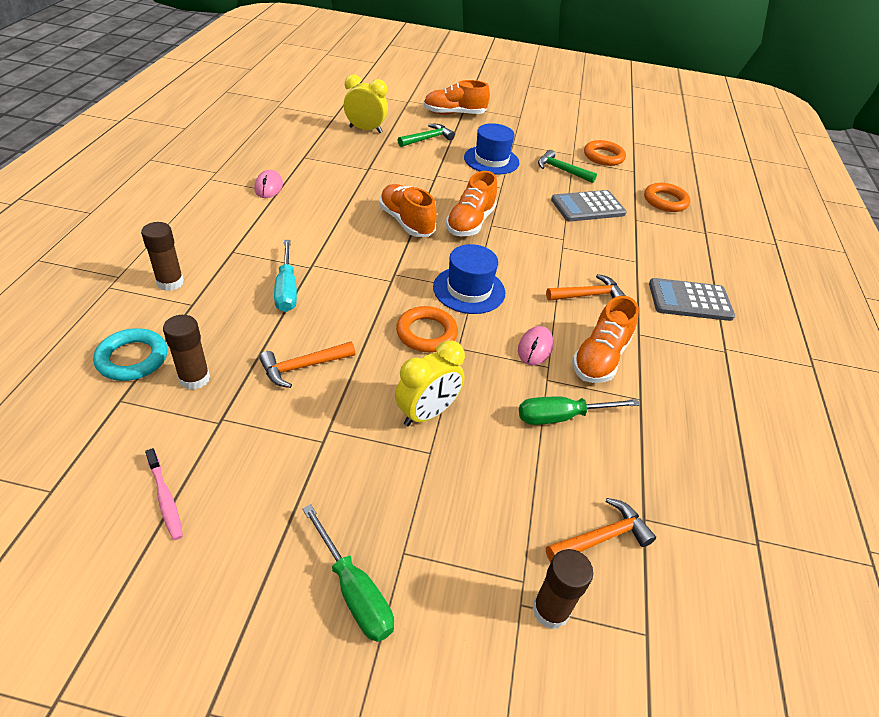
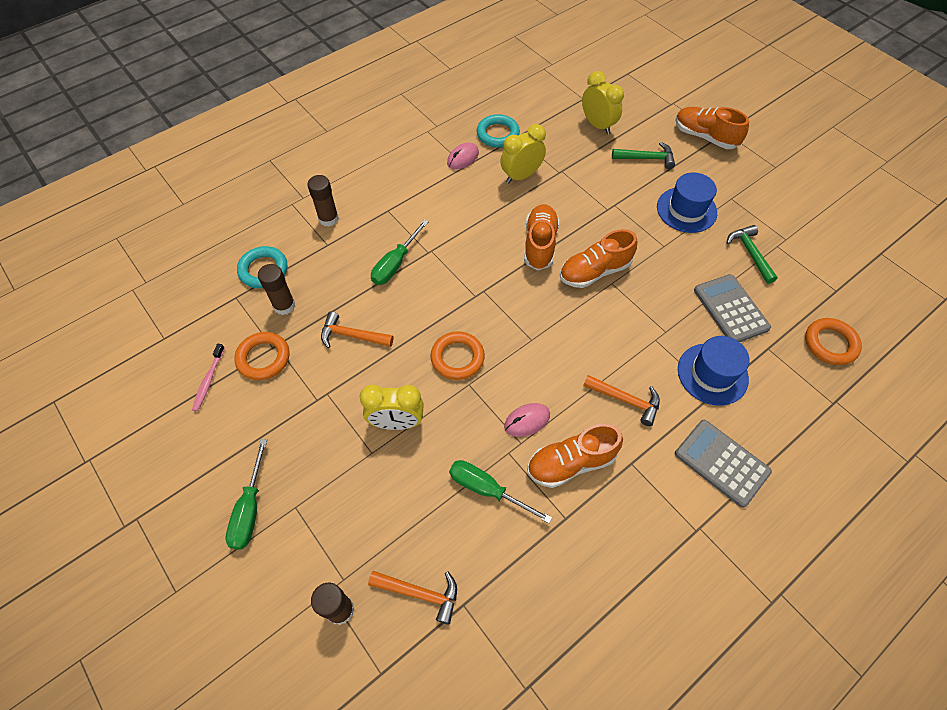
camera: 45 degrees right, 15 degrees up
(284, 160) = (497, 134): none -> turquoise ring
(286, 289) = (395, 264): turquoise screwdriver -> green screwdriver
(338, 182) = (521, 176): none -> yellow clock
(469, 290) = (527, 338): blue hat -> blue hat (712, 374)
(587, 207) = (730, 309): grey calculator -> grey calculator turned 45 degrees clockwise
(603, 156) = (819, 257): orange ring -> orange ring (263, 358)

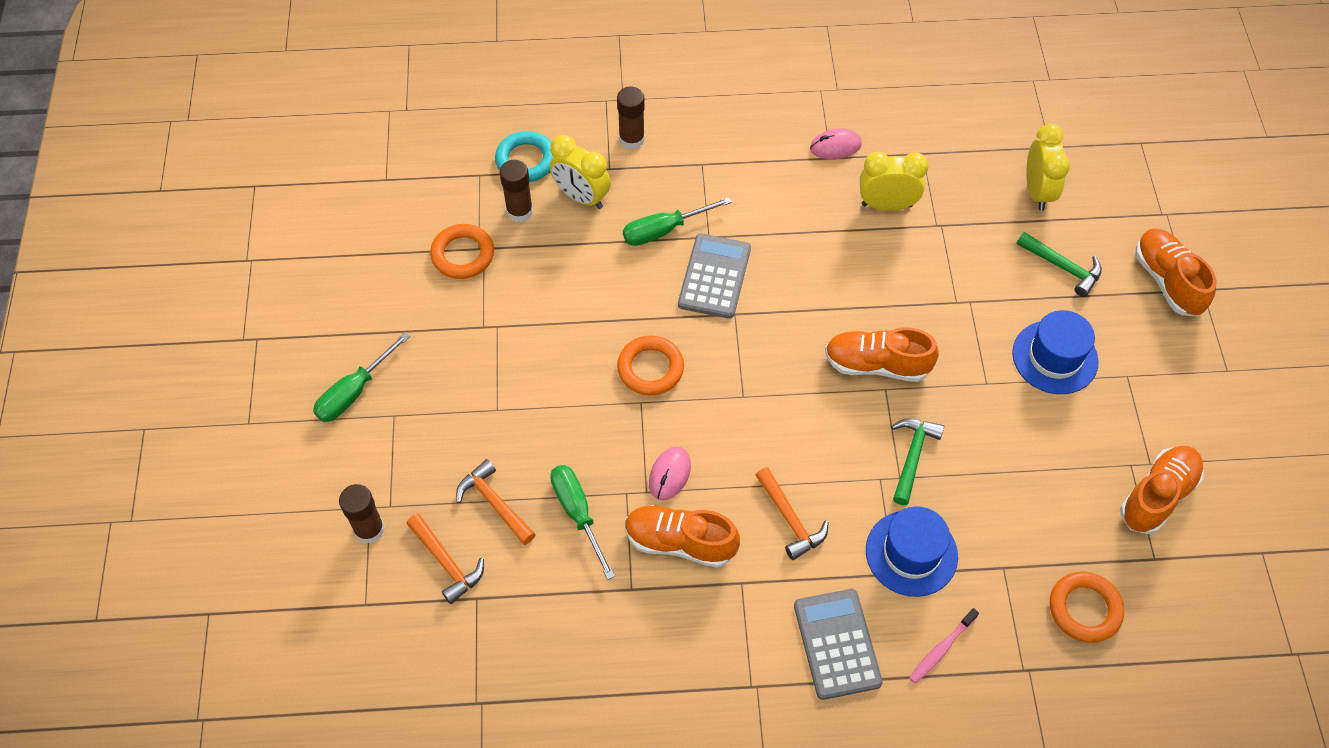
camera: 35 degrees right, 0 degrees up
(208, 380) = (398, 247): pink toothbrush -> pink toothbrush (941, 649)
(352, 335) = (563, 282): orange hammer -> orange hammer (495, 503)
(397, 422) = (541, 396): yellow clock -> yellow clock (581, 197)
(497, 134) = (901, 138): turquoise ring -> none
(527, 421) = (670, 474): pink mouse -> pink mouse turned 75 degrees counterclockwise
(540, 244) = (840, 298): orange shoe -> orange shoe (1157, 496)
(730, 309) = (999, 500): grey calculator -> grey calculator (714, 276)
(750, 253) = (1086, 453): green hammer -> green hammer (912, 457)

